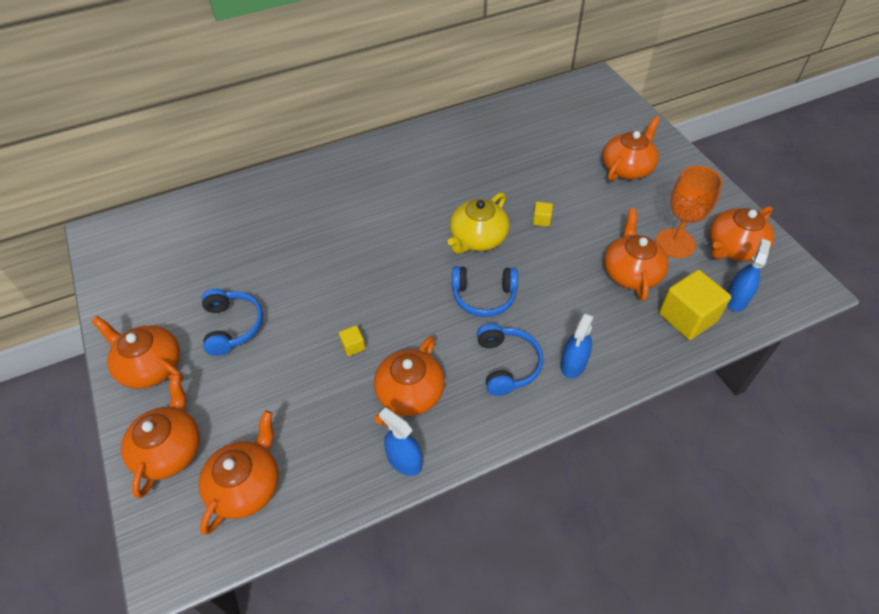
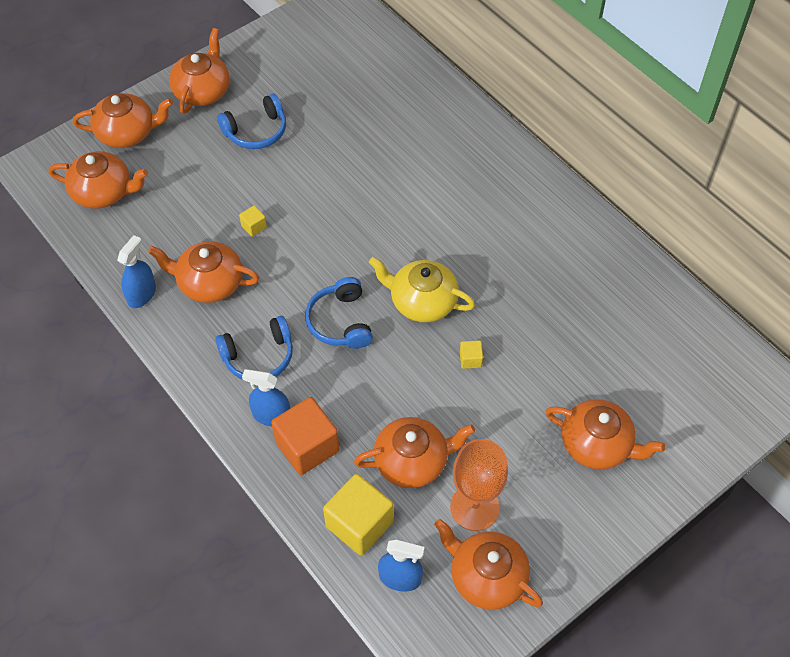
camera: 75 degrees right, 5 degrees up
(609, 342) = (307, 446): none -> orange cube

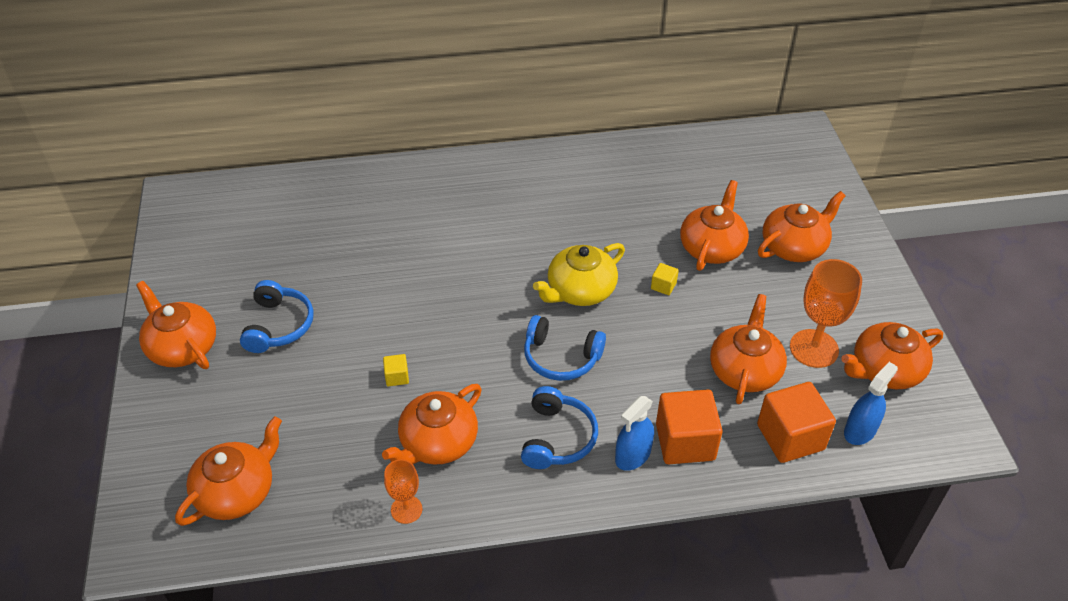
camera: 60 degrees left, 10 degrees down
(127, 133) = (174, 436): orange teapot -> orange teapot (712, 247)
(141, 294) = (406, 509): blue spray bottle -> orange goblet
(359, 524) = (790, 437): yellow cube -> orange cube

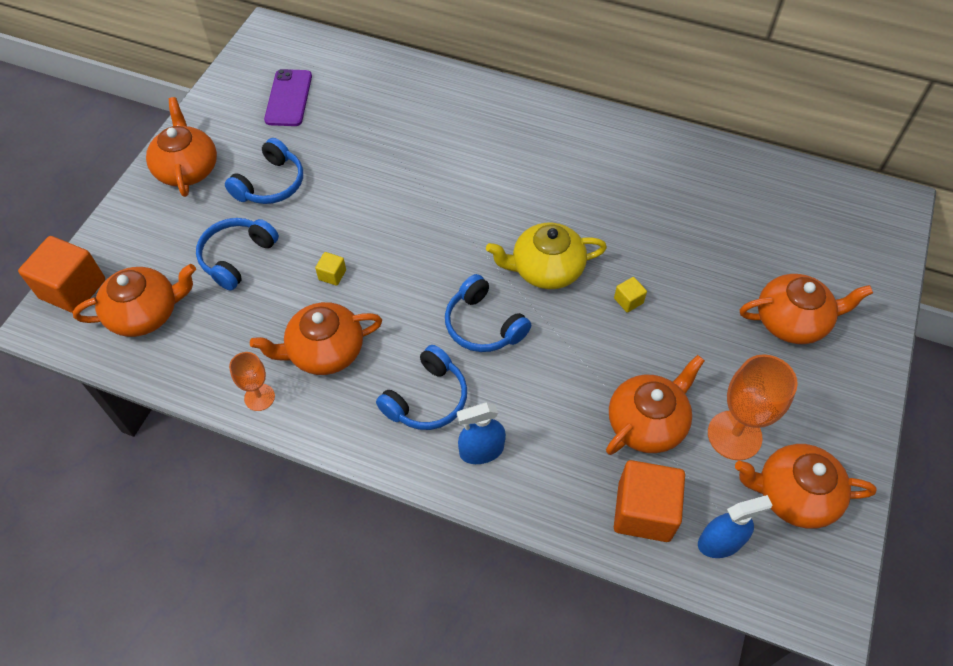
camera: 30 degrees right, 10 degrees up
(240, 245) = (288, 98): none -> purple phone
(293, 402) = (237, 257): none -> blue headphones
(685, 442) = (539, 462): orange cube -> orange cube (73, 289)
(712, 247) = (705, 283): orange teapot -> none

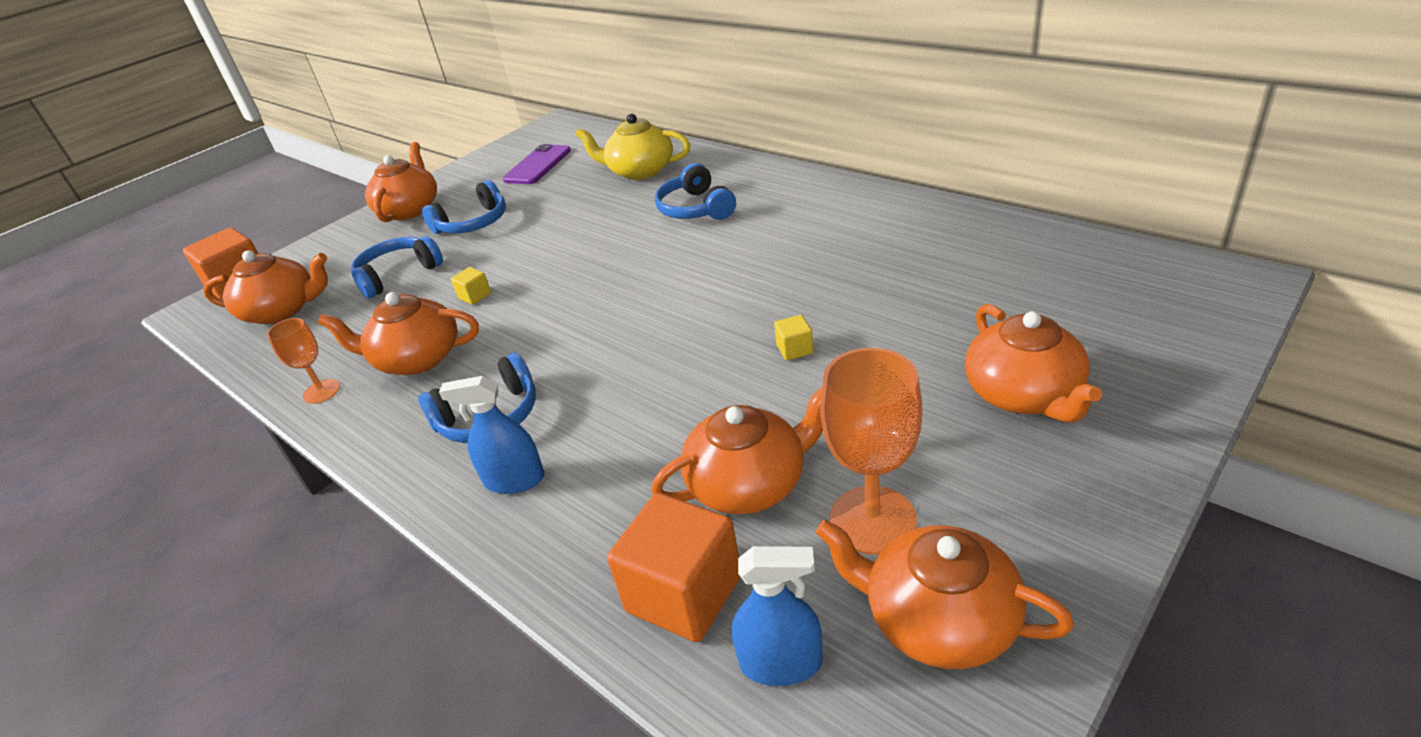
camera: 25 degrees right, 20 degrees down
(483, 325) = (602, 354): blue headphones -> blue headphones (696, 208)
(545, 269) = (708, 310): yellow teapot -> yellow teapot (640, 171)
(792, 321) = (1024, 394): orange teapot -> orange teapot turned 60 degrees clockwise

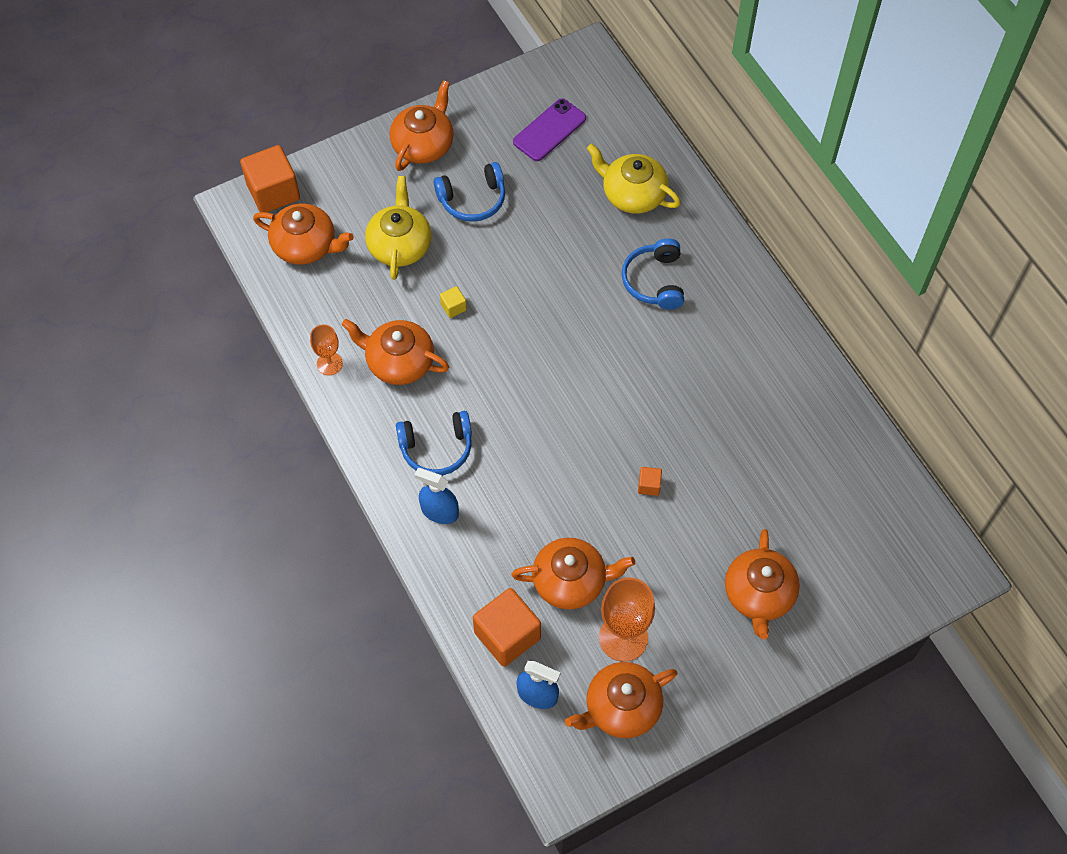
camera: 15 degrees right, 25 degrees up
(398, 275) = (400, 245): blue headphones -> yellow teapot
(794, 349) = (649, 485): yellow cube -> orange cube
(938, 619) = (621, 708): orange teapot -> orange teapot turned 75 degrees counterclockwise

